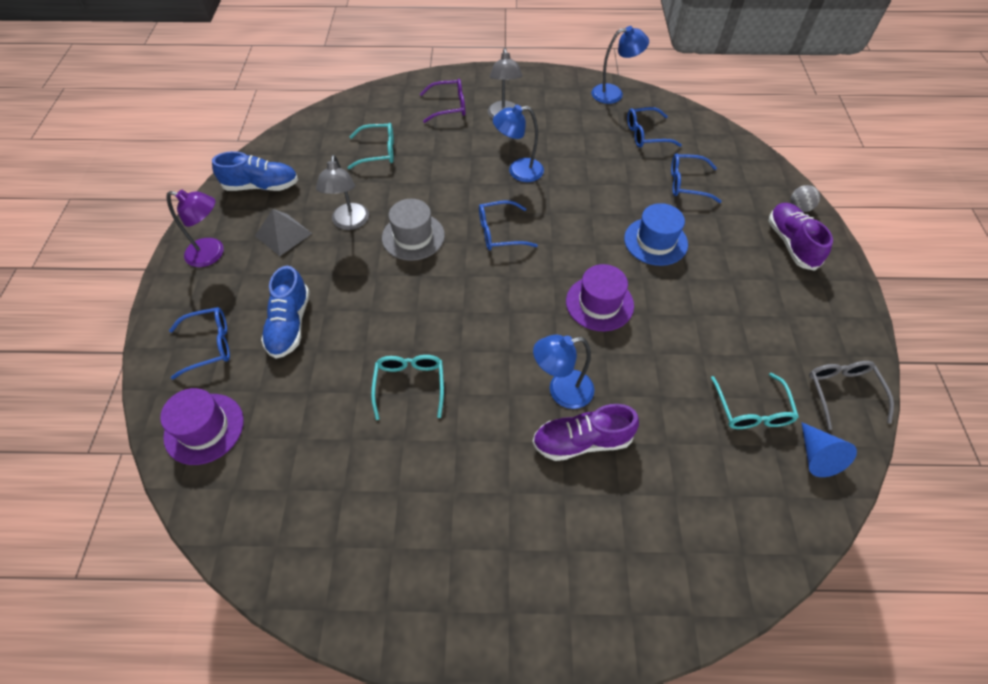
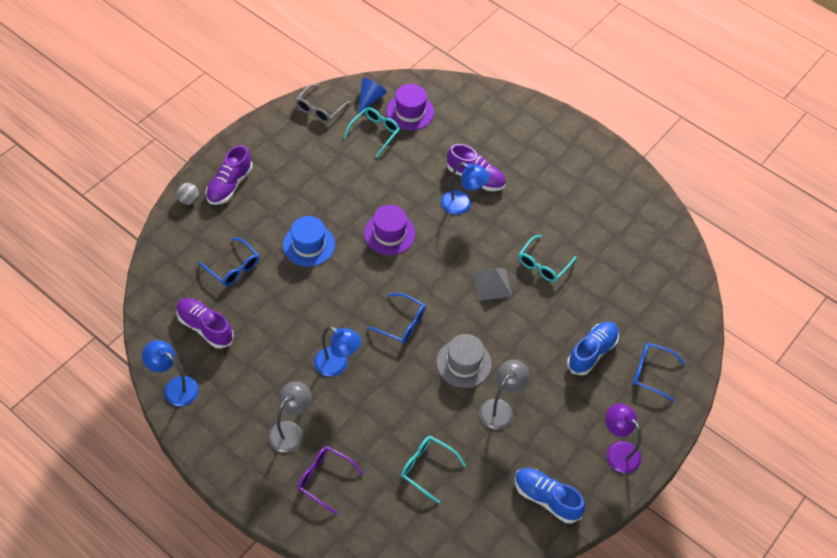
camera: 145 degrees left, 0 degrees up
(204, 428) = (676, 319): purple hat -> purple hat (410, 112)
(283, 234) = (556, 433): grey pyramid -> grey pyramid (492, 284)
(646, 134) = (205, 327): blue glasses -> purple shoe

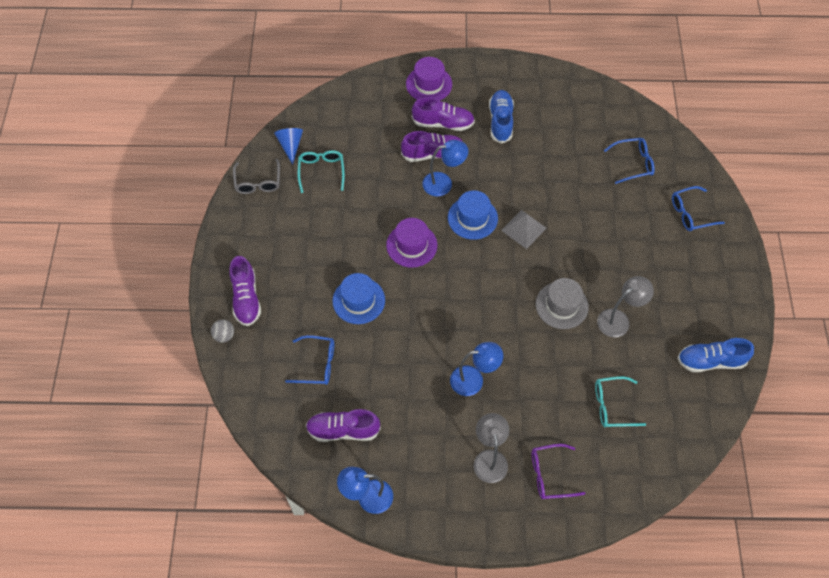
camera: 35 degrees left, 5 degrees up
(401, 323) = (489, 309): blue glasses -> blue glasses (633, 163)
(410, 112) = (332, 135): purple hat -> purple hat (429, 84)
(458, 247) = (472, 218): none -> blue hat
(500, 408) = (619, 319): grey lamp -> grey lamp turned 60 degrees clockwise
(507, 160) = (443, 123): none -> purple shoe
(543, 264) = (545, 186): turquoise glasses -> none
(592, 352) = (639, 228): blue shoe -> blue shoe (500, 121)
(617, 451) = (723, 288): purple lamp -> none

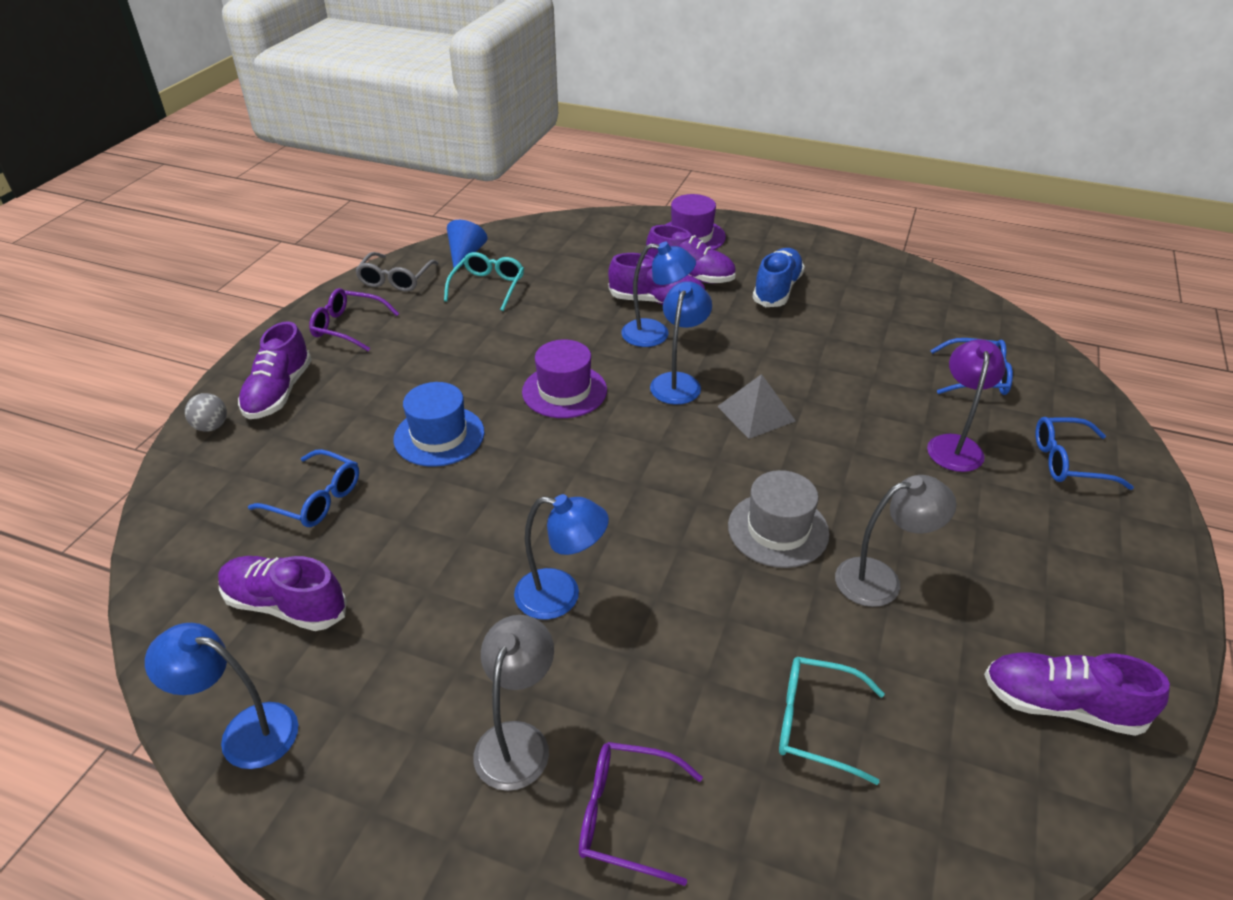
camera: 20 degrees right, 20 degrees down
(254, 233) = (348, 327): none -> purple glasses
(472, 218) = (678, 382): blue hat -> blue lamp
(633, 219) = (954, 445): none -> purple lamp
(710, 361) = (1061, 705): blue shoe -> purple shoe

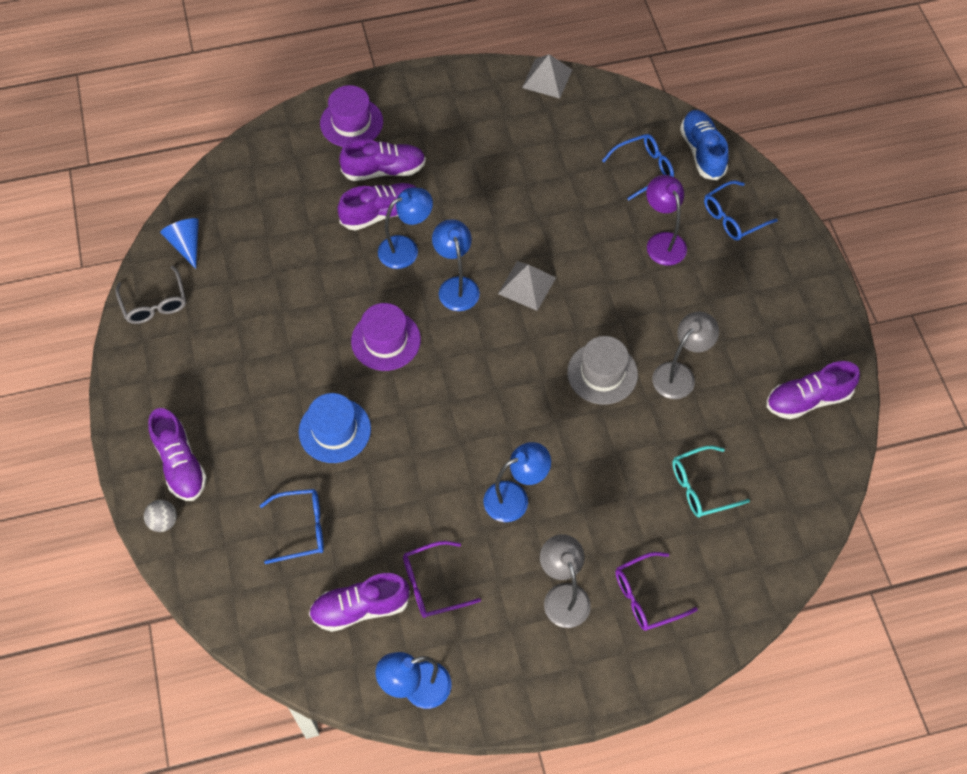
camera: 35 degrees left, 20 degrees up
(348, 327) = (167, 374): purple glasses -> purple glasses (432, 584)
(488, 287) = (238, 270): turquoise glasses -> none
(777, 290) = (459, 152): blue shoe -> blue shoe (702, 152)
(917, 274) = (547, 78): none -> grey pyramid

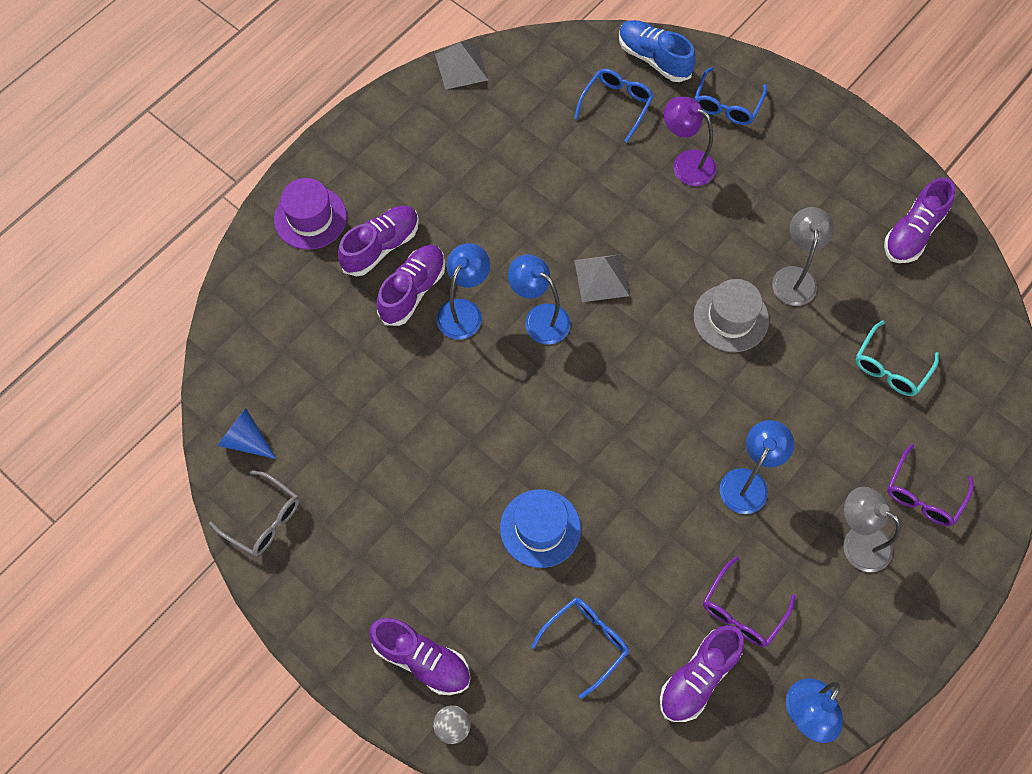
camera: 35 degrees left, 5 degrees up
(386, 340) = (517, 411): purple hat -> none

